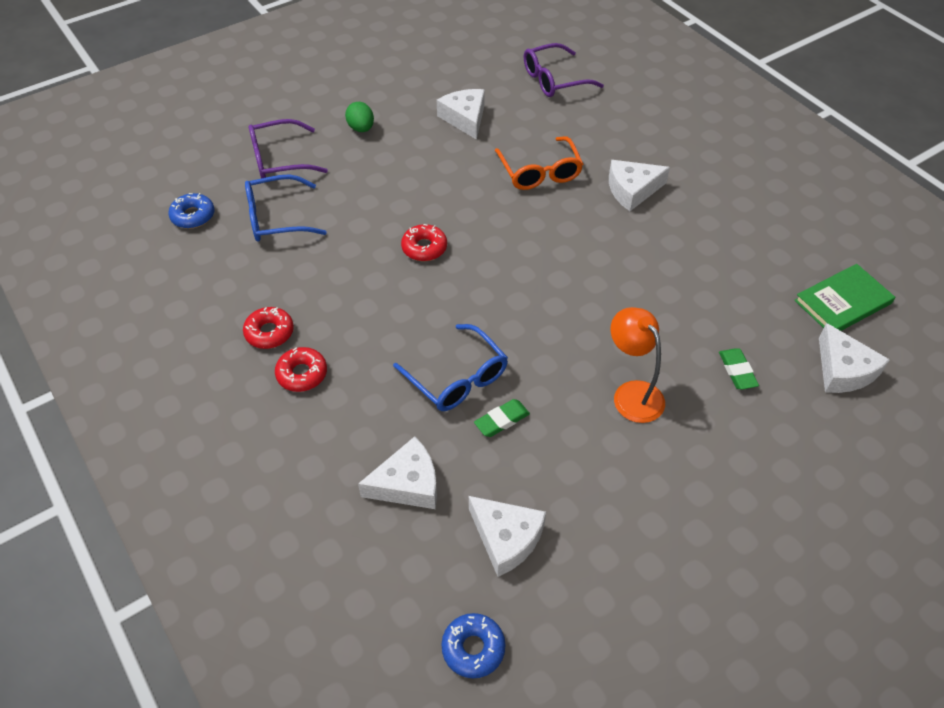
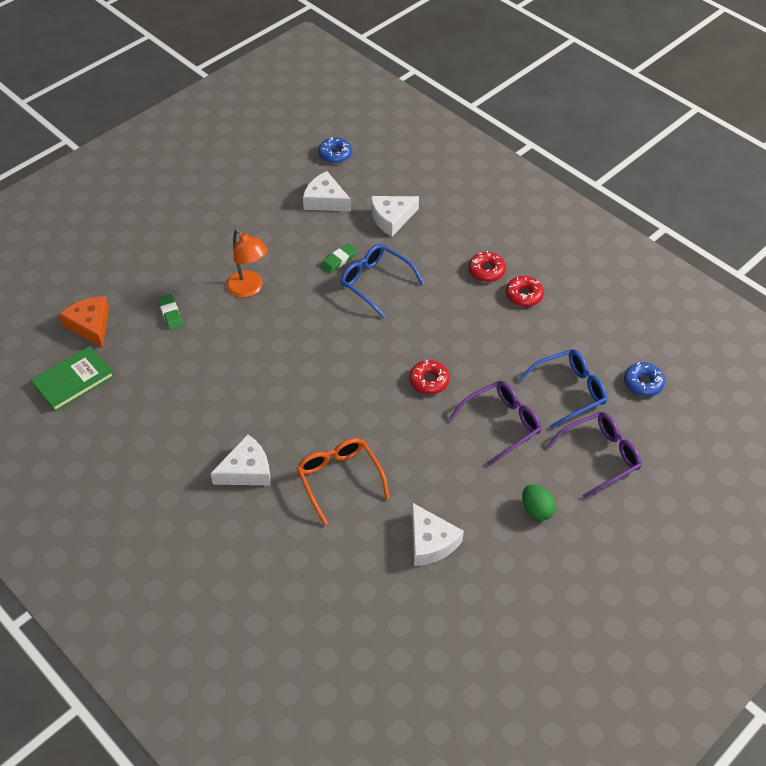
camera: 170 degrees right, 0 degrees up
(554, 80) = (339, 623): purple glasses -> purple glasses (501, 424)
(843, 370) = (90, 325): white cheese -> orange cheese

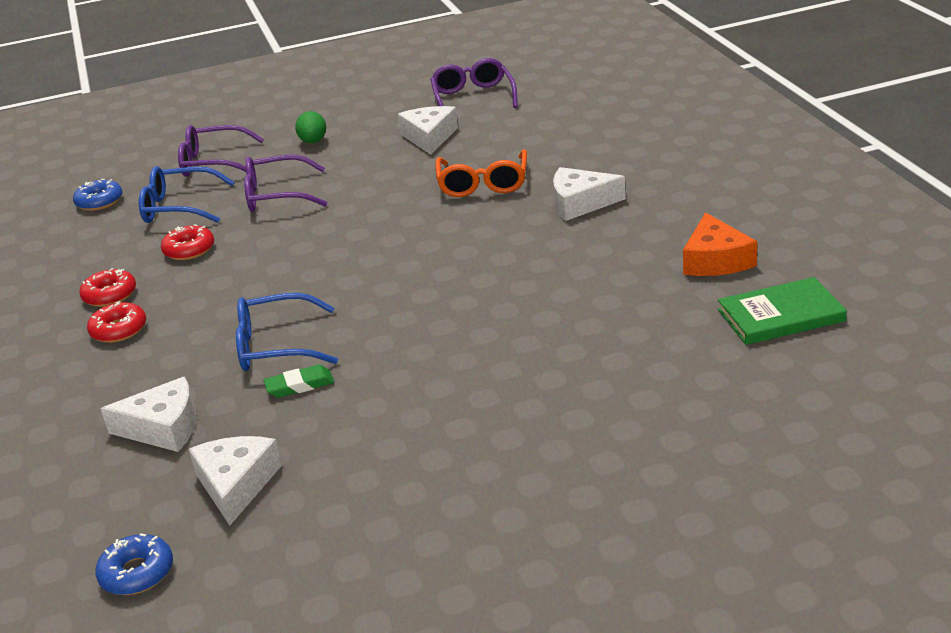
camera: 150 degrees left, 20 degrees down
(90, 325) = (740, 377): orange cheese -> orange cheese (715, 260)
(170, 314) = (603, 367): green eraser -> none
(249, 289) = (463, 376): orange lamp -> none
(325, 200) = (236, 485): white cheese -> white cheese turned 150 degrees counterclockwise
(375, 282) = (276, 346): blue glasses -> blue glasses turned 105 degrees clockwise
(429, 381) = (314, 239): red donut -> red donut (189, 250)
(433, 630) = (473, 98): none -> purple glasses

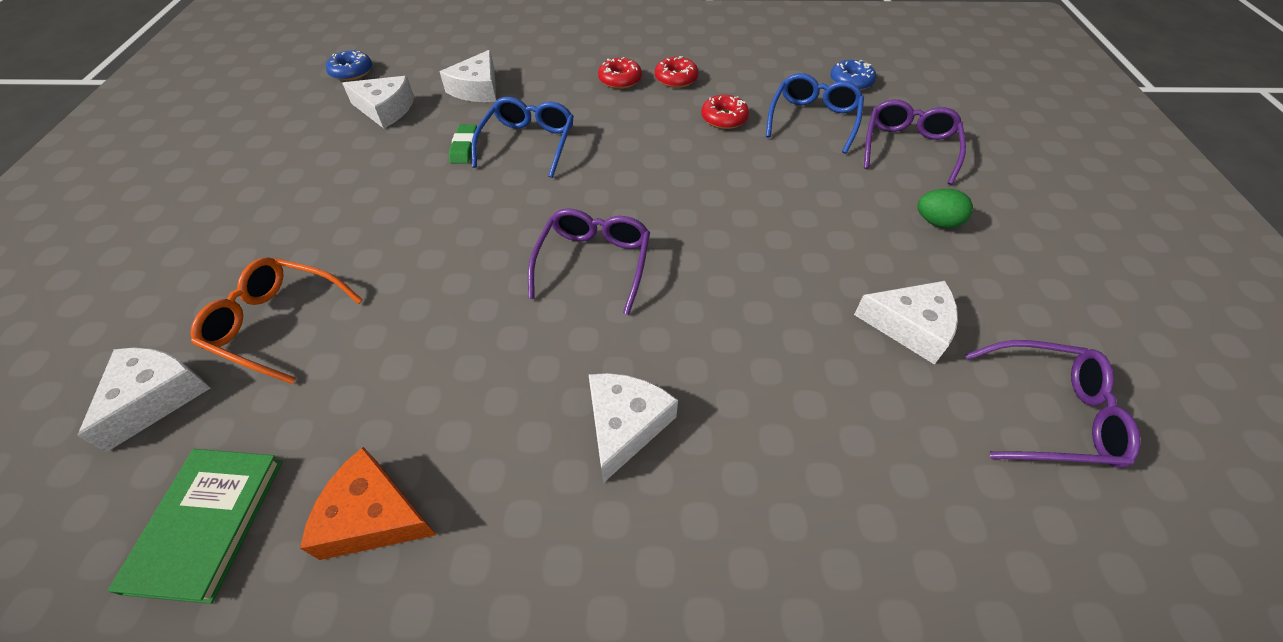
camera: 105 degrees right, 20 degrees up
(277, 196) = (804, 178): purple glasses -> purple glasses (594, 263)
(483, 183) = (740, 342): orange glasses -> orange glasses (277, 324)
(728, 397) = (156, 397): none -> white cheese

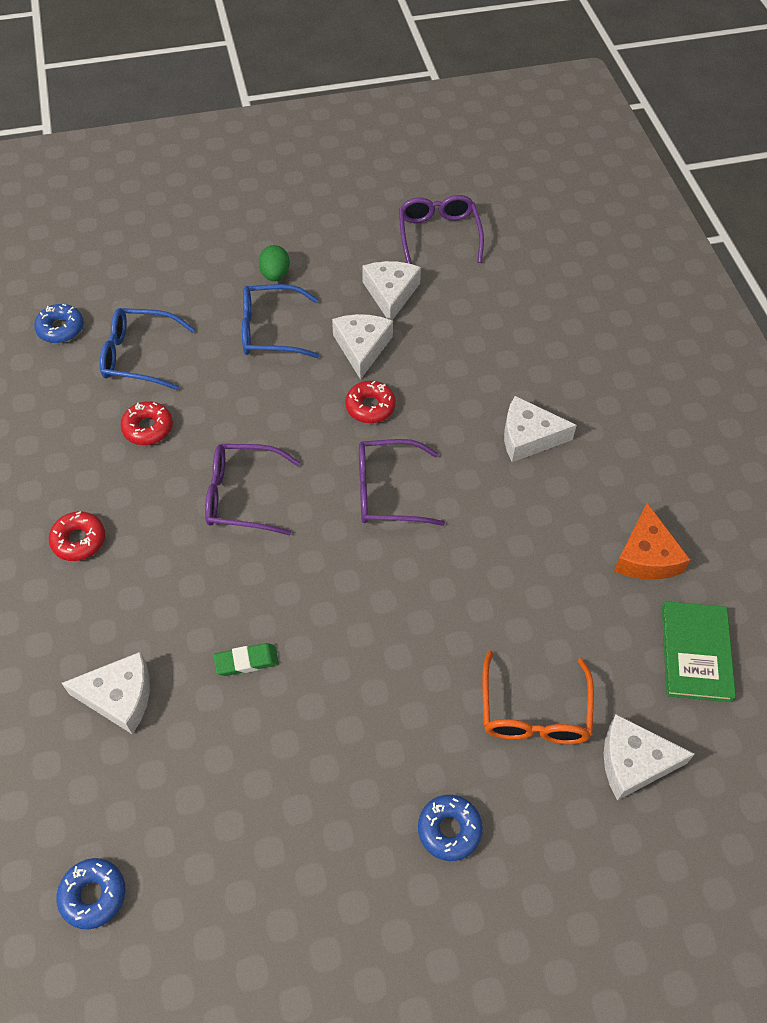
camera: 105 degrees left, 5 degrees up
(207, 523) = (695, 653): green book -> green book turned 75 degrees counterclockwise
(233, 237) = (449, 830): none -> blue donut
(385, 109) = (184, 792): white cheese -> white cheese (362, 347)
(528, 143) = (226, 598): blue glasses -> blue glasses (270, 331)
(676, 78) = (70, 484): red donut -> red donut (370, 407)
(908, 148) = (174, 288): purple glasses -> purple glasses (242, 496)

